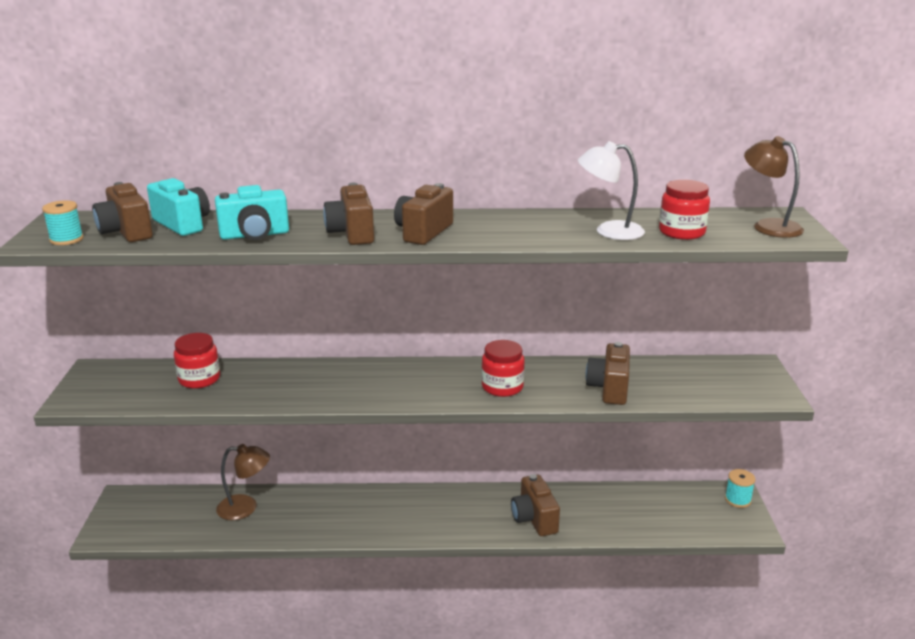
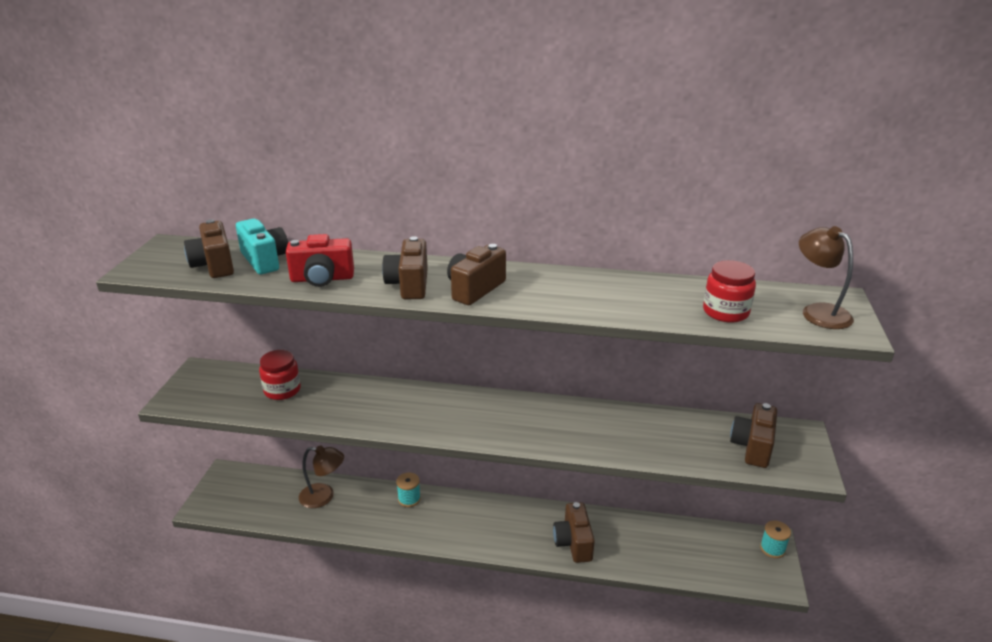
camera: 10 degrees right, 5 degrees up
(66, 239) = (162, 270): turquoise spool -> turquoise spool (409, 499)
(254, 235) = (322, 279): turquoise camera -> red camera
(502, 387) = (546, 430): red jar -> none
(609, 231) = (653, 303): white lamp -> none
(609, 388) = (647, 443): brown camera -> brown camera (752, 447)

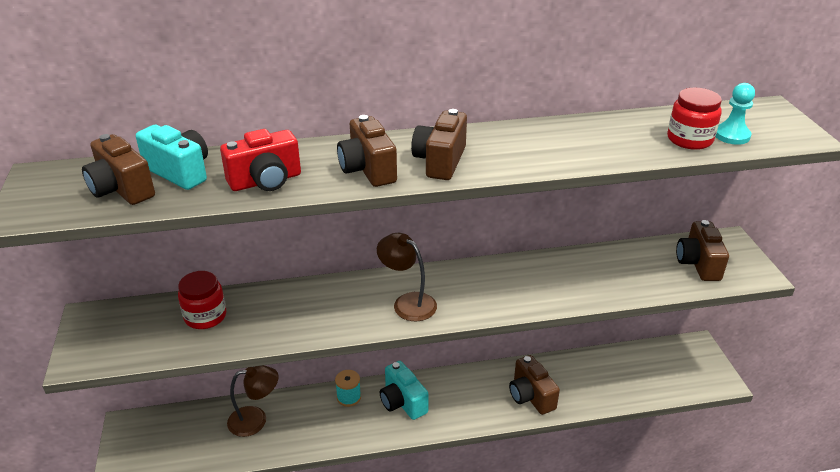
camera: 20 degrees left, 5 degrees up
(453, 516) = (402, 402): none -> turquoise camera
(772, 549) = (701, 352): turquoise spool -> none
(773, 316) = (731, 135): none -> turquoise pawn
(818, 312) = (764, 124): brown lamp -> brown lamp (407, 302)

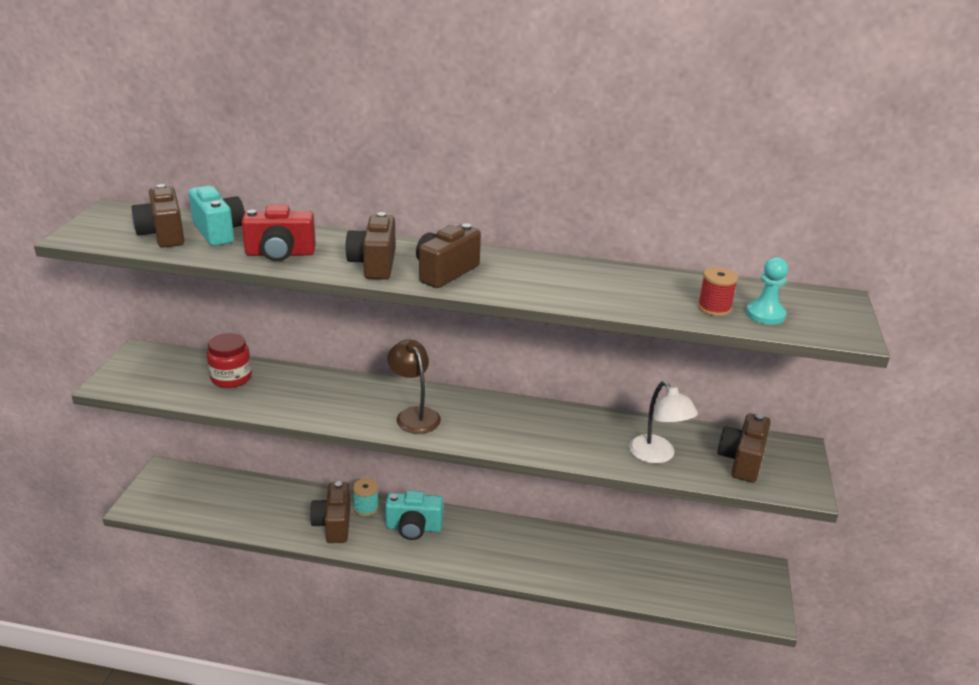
camera: 20 degrees right, 5 degrees down
(256, 420) = (271, 501): brown lamp -> none
(402, 402) = (413, 528): turquoise camera -> turquoise camera turned 75 degrees counterclockwise
(530, 396) = (544, 562): brown camera -> brown camera (333, 524)
(633, 279) = (657, 455): none -> white lamp
(689, 139) = (714, 308): red jar -> red spool

